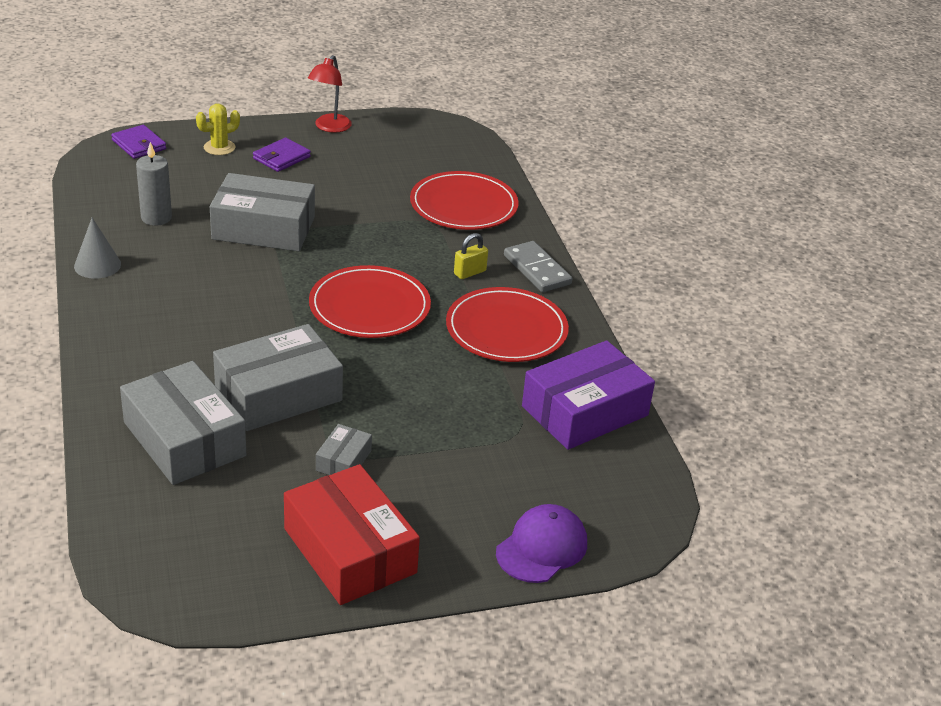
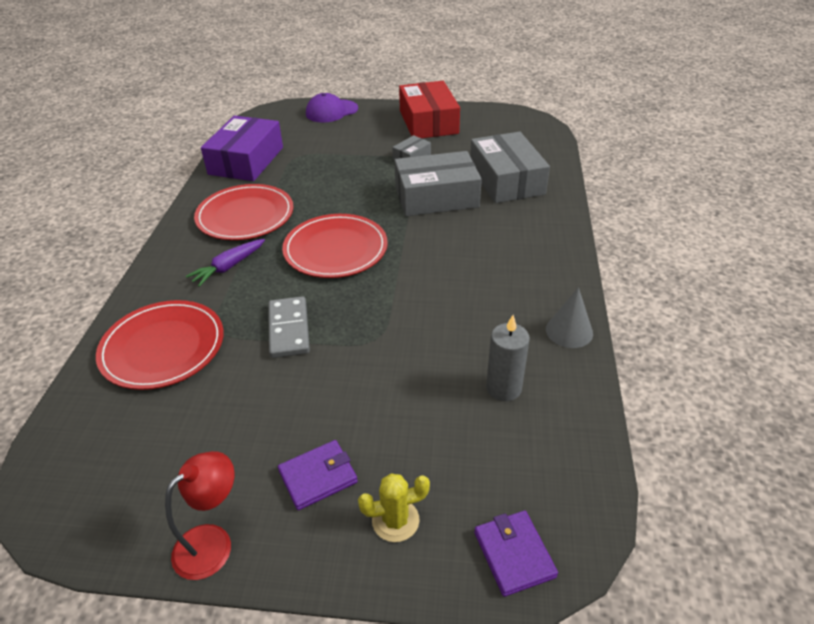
camera: 155 degrees left, 5 degrees up
(263, 228) = (390, 352): grey box -> none
(470, 272) = (229, 267): yellow padlock -> purple carrot
(537, 270) = (170, 260): grey domino -> grey domino (288, 329)
(584, 411) = (246, 161): purple box -> purple box turned 60 degrees counterclockwise

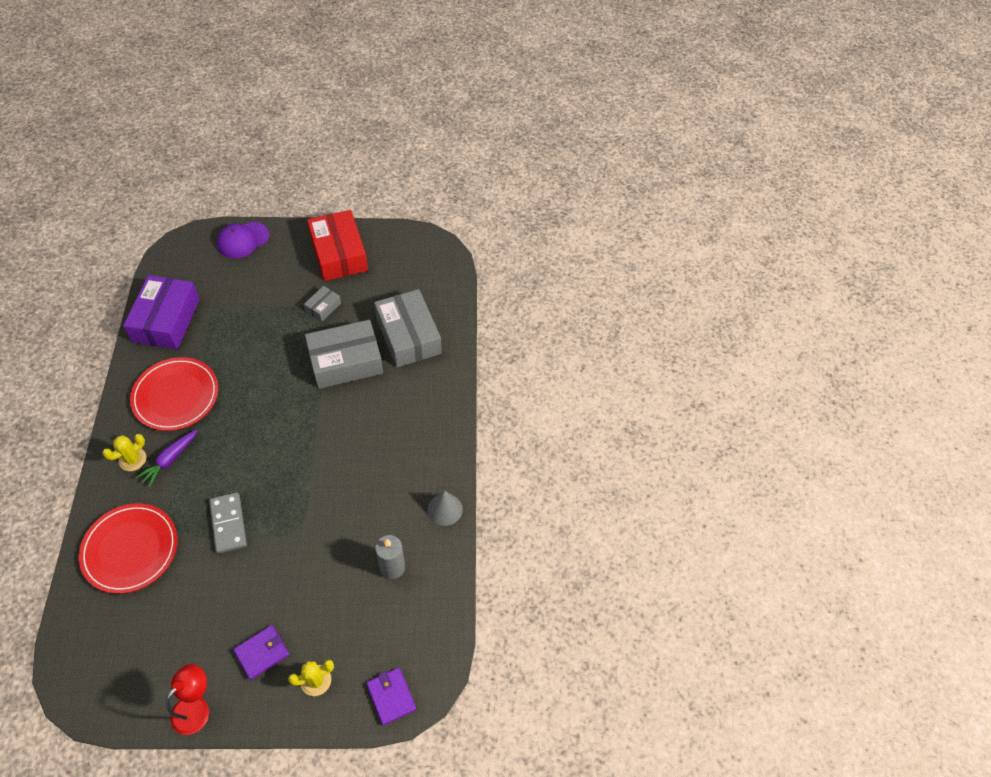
camera: 10 degrees left, 15 degrees up
(186, 264) = (132, 459): none -> yellow cactus
(335, 249) = (259, 433): red plate -> none

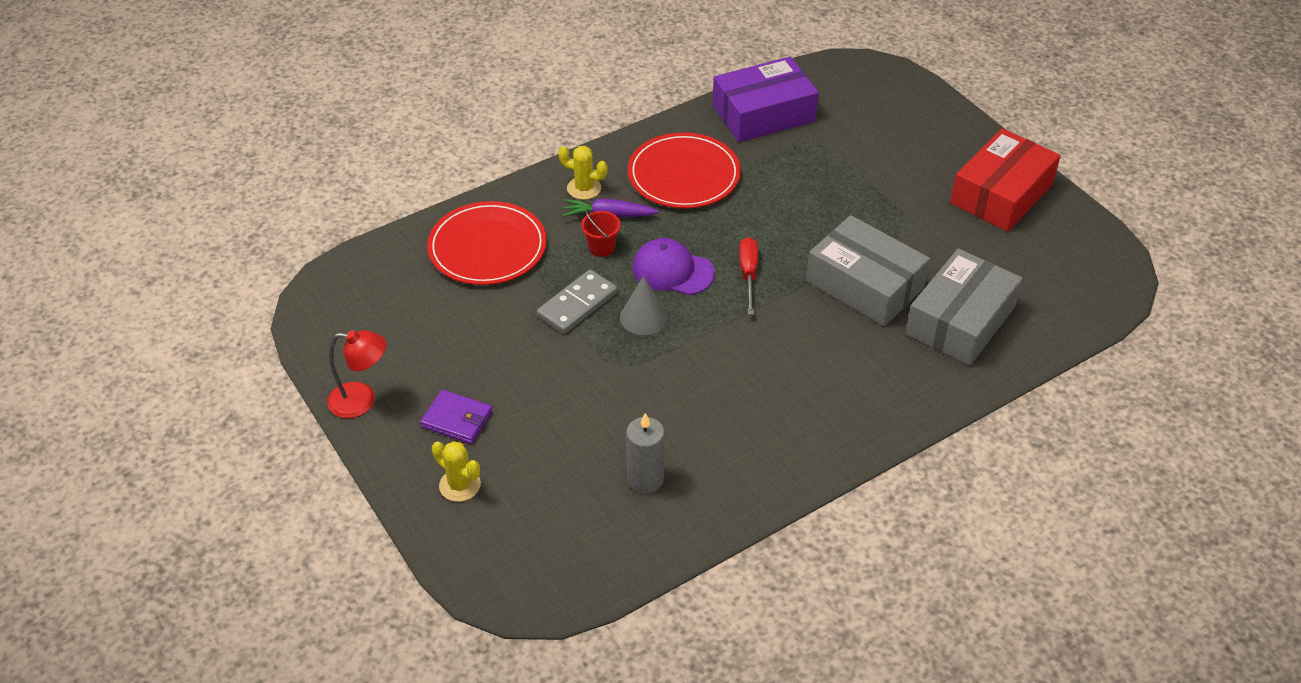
camera: 60 degrees right, 10 degrees down
(193, 480) = (601, 247): none -> red bucket
(243, 240) = (925, 108): purple cap -> purple cap (672, 271)
(287, 414) = (748, 274): none -> red screwdriver
(323, 307) = (914, 223): grey box -> none
(391, 696) = (490, 568): purple wallet -> none
(445, 509) = (762, 489): grey cone -> grey cone (643, 317)

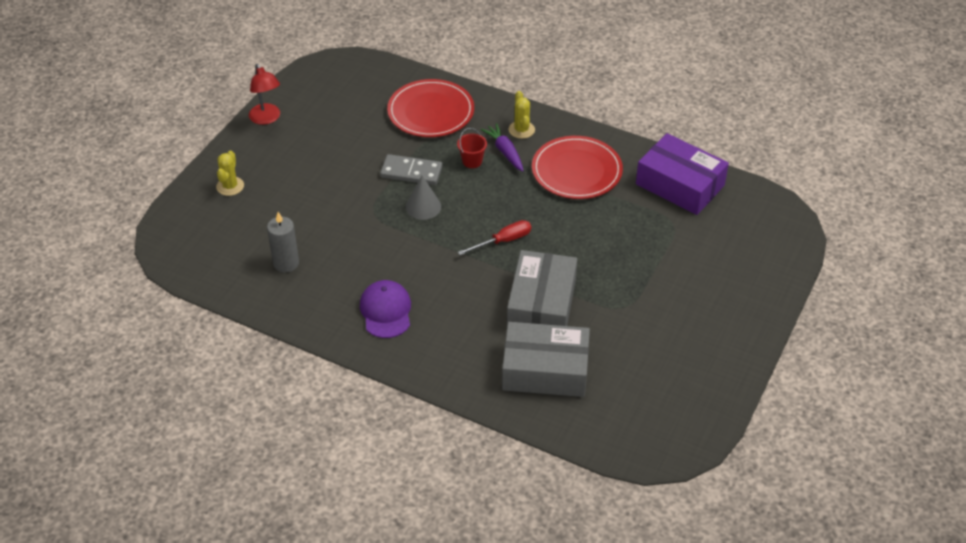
camera: 60 degrees right, 0 degrees up
(457, 419) = (279, 163): purple wallet -> none
(672, 271) = (477, 203): purple cap -> purple cap (386, 311)
(1001, 194) = (708, 349): red box -> none

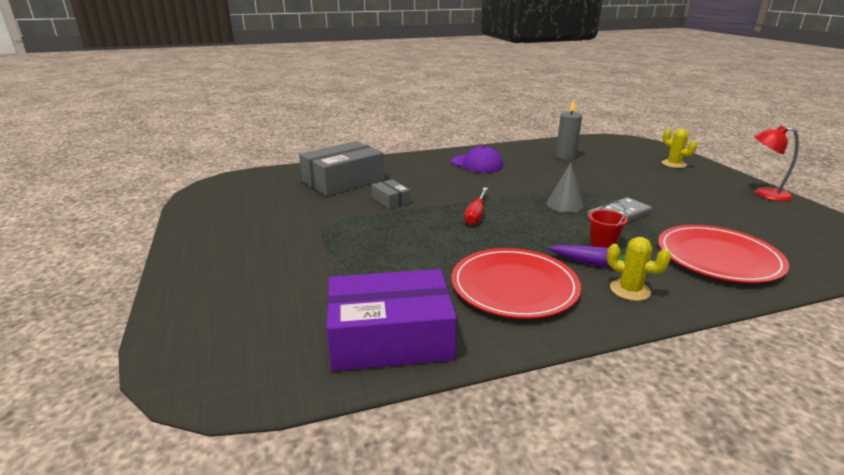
camera: 135 degrees right, 20 degrees down
(541, 304) = (391, 200): grey box -> grey box, size x0.46

